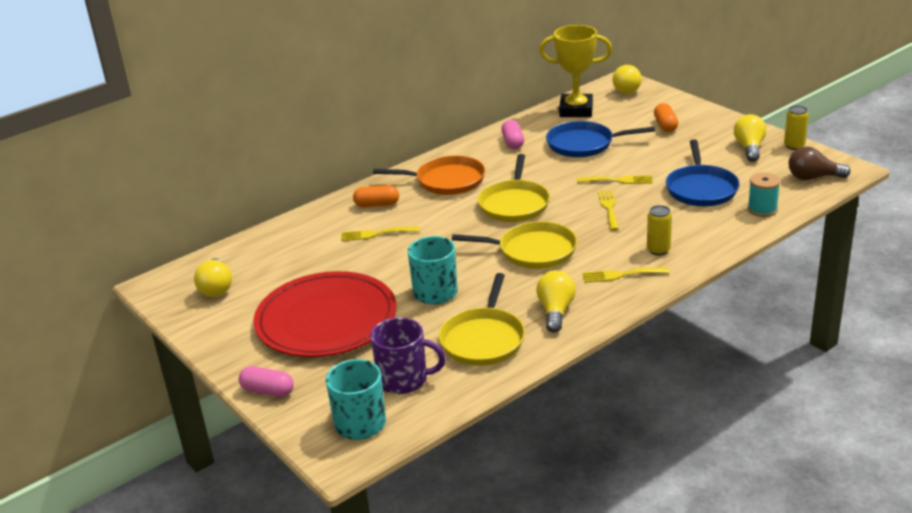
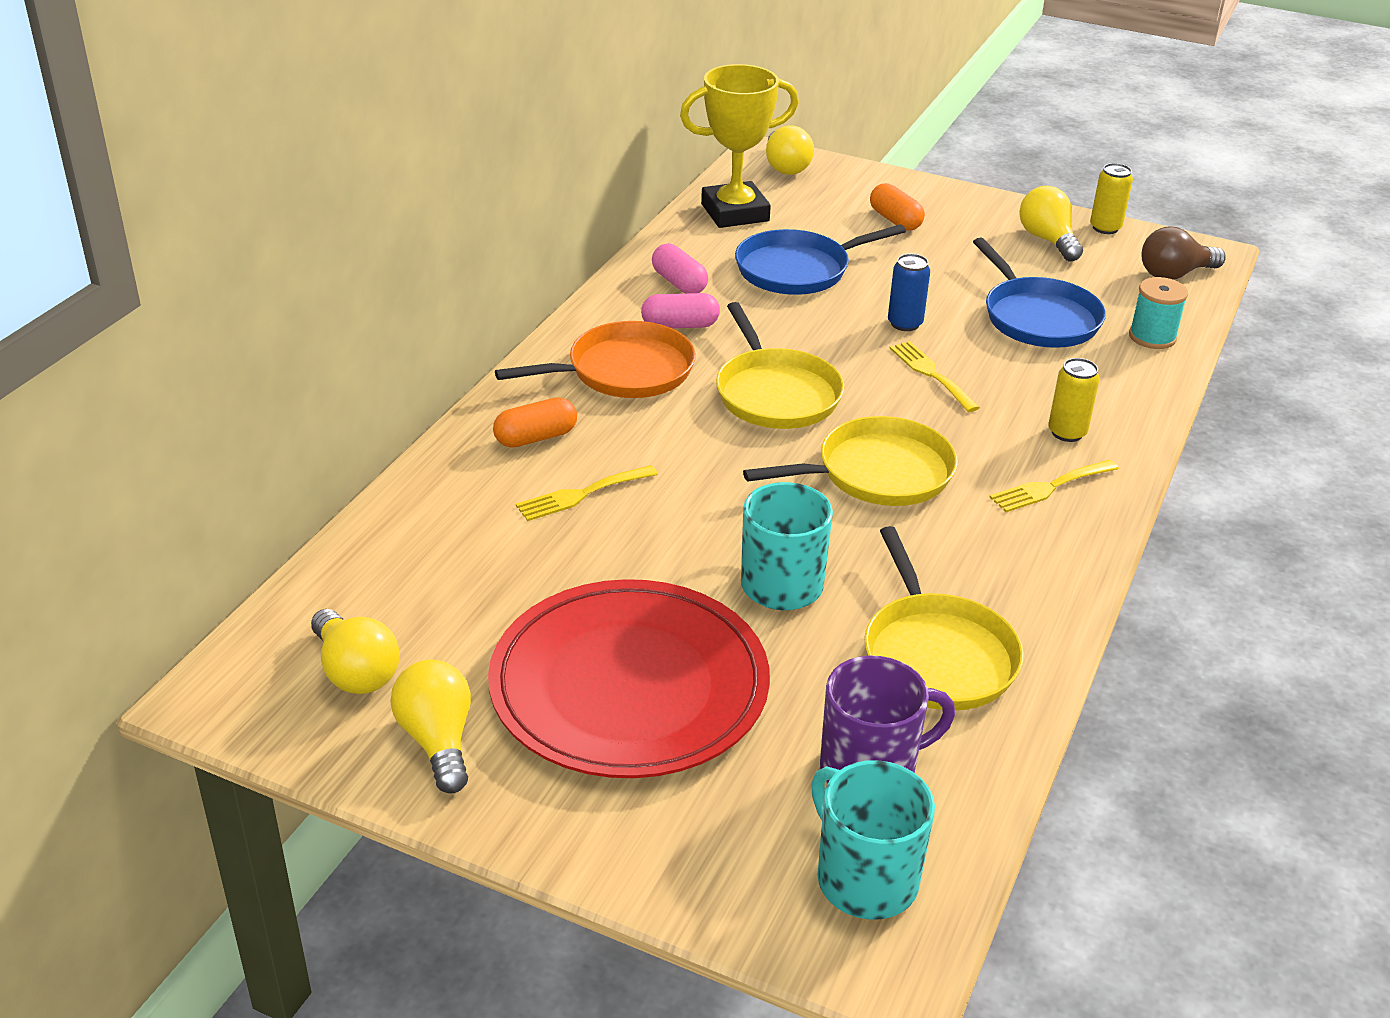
camera: 30 degrees left, 5 degrees up
(268, 391) = (639, 865): pink capsule -> pink capsule (680, 325)
(555, 311) = (1007, 574): yellow light bulb -> yellow light bulb (438, 741)
(618, 180) = (905, 323): yellow fork -> blue can

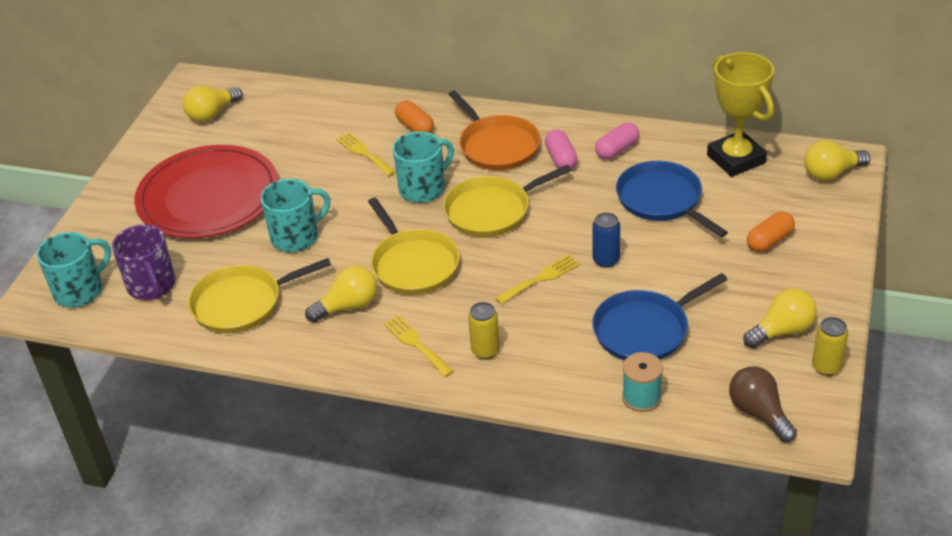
camera: 85 degrees right, 5 degrees up
(438, 741) = (167, 147): yellow light bulb -> yellow light bulb (348, 306)
(701, 446) = (423, 188): none -> turquoise mug

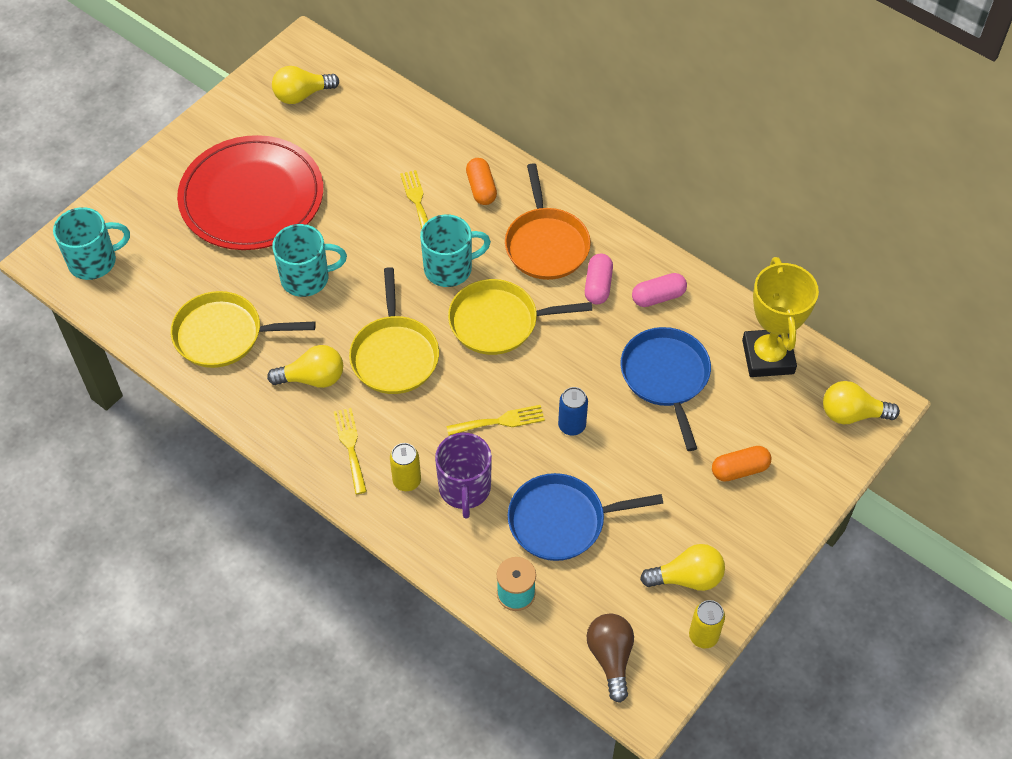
camera: 20 degrees right, 15 degrees up
(152, 286) = (156, 281): purple mug -> purple mug (464, 489)

